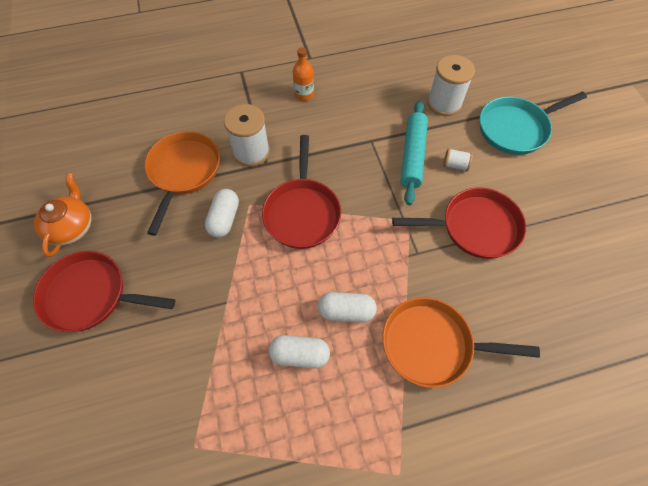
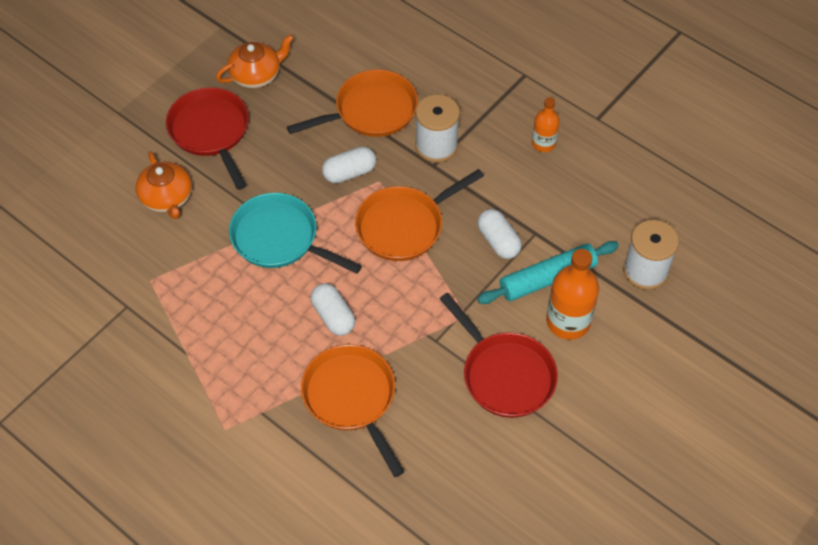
camera: 55 degrees right, 5 degrees down
(121, 375) = (167, 198): none -> orange teapot
(300, 355) = (269, 305): white capsule -> white capsule (498, 241)
(302, 212) = (404, 225): red pan -> orange pan
(455, 165) = (568, 321): white spool -> orange bottle
(516, 128) = (670, 355): turquoise pan -> turquoise pan (280, 239)

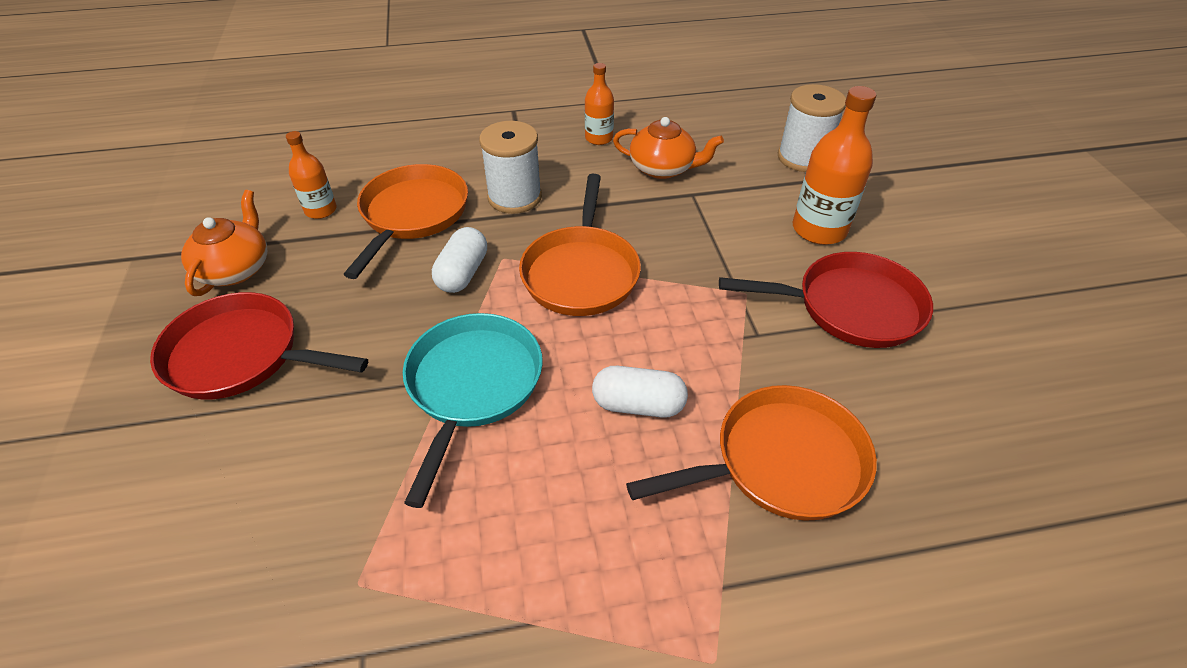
camera: 50 degrees left, 10 degrees down
(167, 198) = (261, 467): orange teapot -> orange teapot (663, 168)
(280, 239) = (472, 386): turquoise pan -> turquoise pan turned 120 degrees clockwise
(332, 67) = (321, 210): none -> orange bottle
(352, 398) = (780, 462): orange pan -> orange pan turned 150 degrees clockwise
(498, 241) = (676, 221): white capsule -> none
(547, 278) = (754, 215): turquoise rolling pin -> none

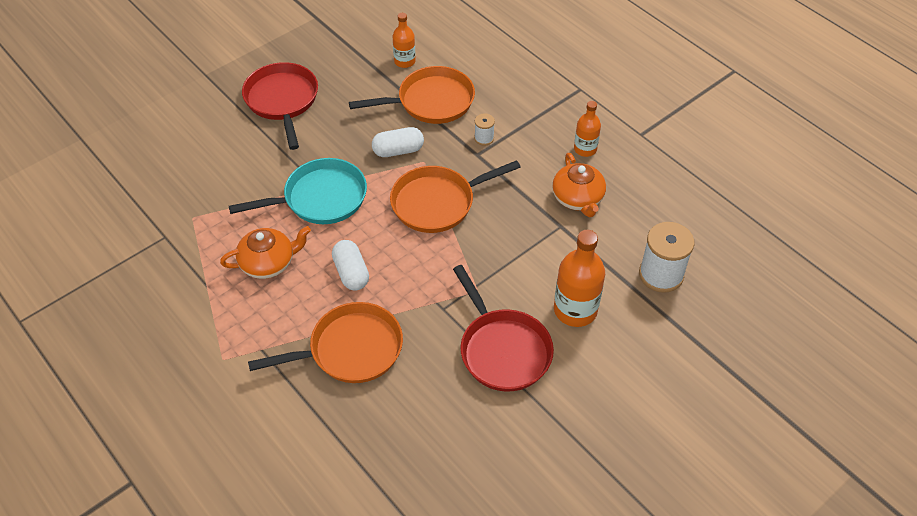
camera: 60 degrees right, 5 degrees up
(235, 269) = (335, 59): orange teapot -> orange teapot (268, 263)
(514, 197) = (484, 138): white spool -> white spool, size x0.49
(780, 462) = (350, 350): orange pan -> orange pan turned 60 degrees counterclockwise

